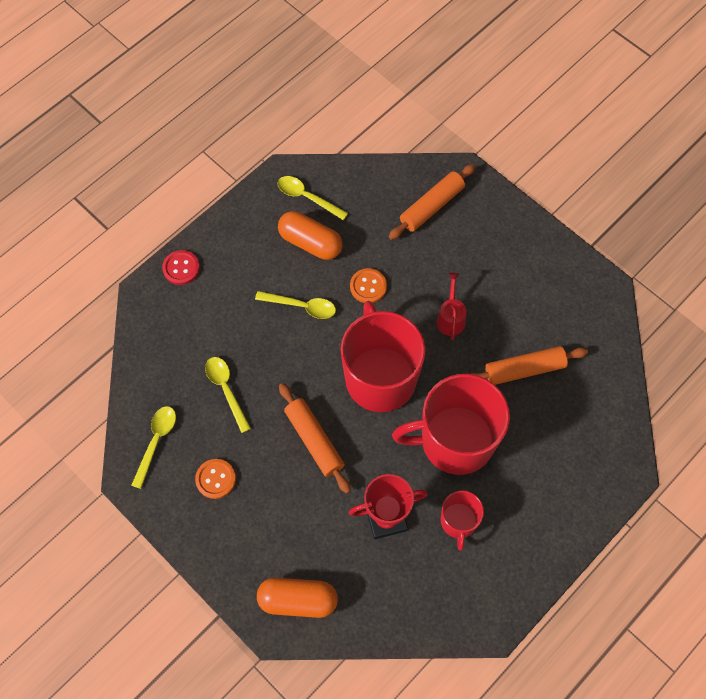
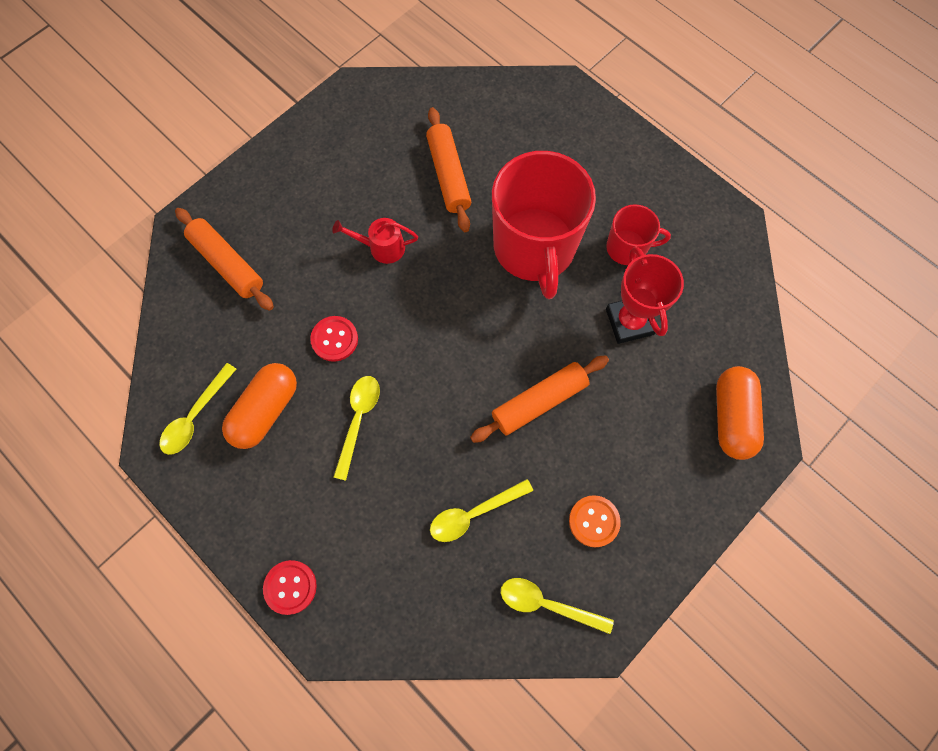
camera: 90 degrees left, 5 degrees up
(368, 286) = (334, 339): orange button -> red button
(380, 377) = (457, 326): red mug -> none

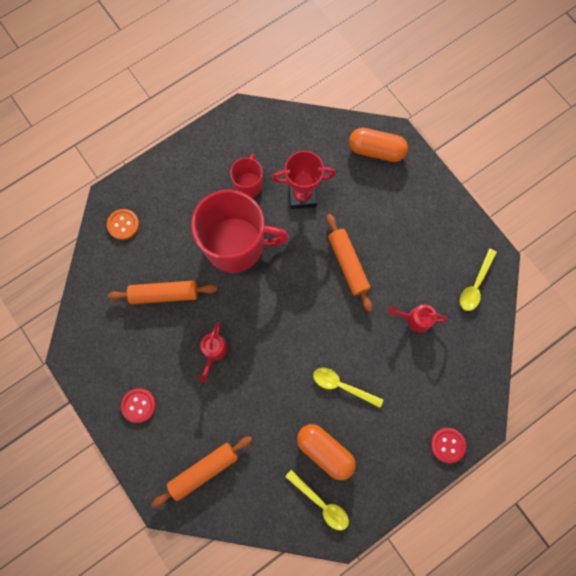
camera: 80 degrees left, 5 degrees up
(334, 339) = (280, 395): red button -> red button (138, 405)
(474, 513) = (415, 319): yellow spoon -> red watering can
(594, 521) = (429, 247): orange button -> orange button (123, 225)

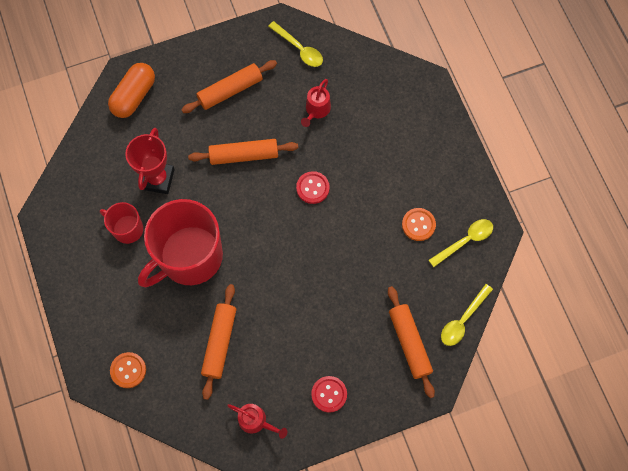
camera: 75 degrees left, 5 degrees down
(214, 352) = (295, 306): red watering can -> red watering can (256, 421)
(236, 245) = (189, 257): red mug -> red mug turned 150 degrees counterclockwise
(325, 450) = (418, 225): orange capsule -> orange button
(342, 386) = (362, 193): yellow spoon -> yellow spoon (463, 320)
(409, 233) = (230, 90): none -> orange rolling pin
(447, 445) = (439, 117): red button -> red button (312, 188)

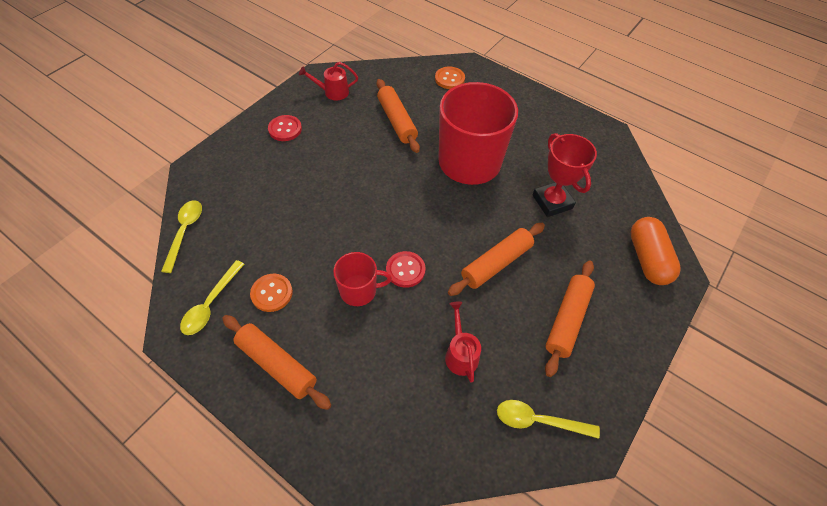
camera: 145 degrees right, 15 degrees down
(127, 229) = (538, 155): red mug -> red mug (359, 290)
(409, 343) = (231, 191): orange rolling pin -> orange rolling pin (277, 364)

